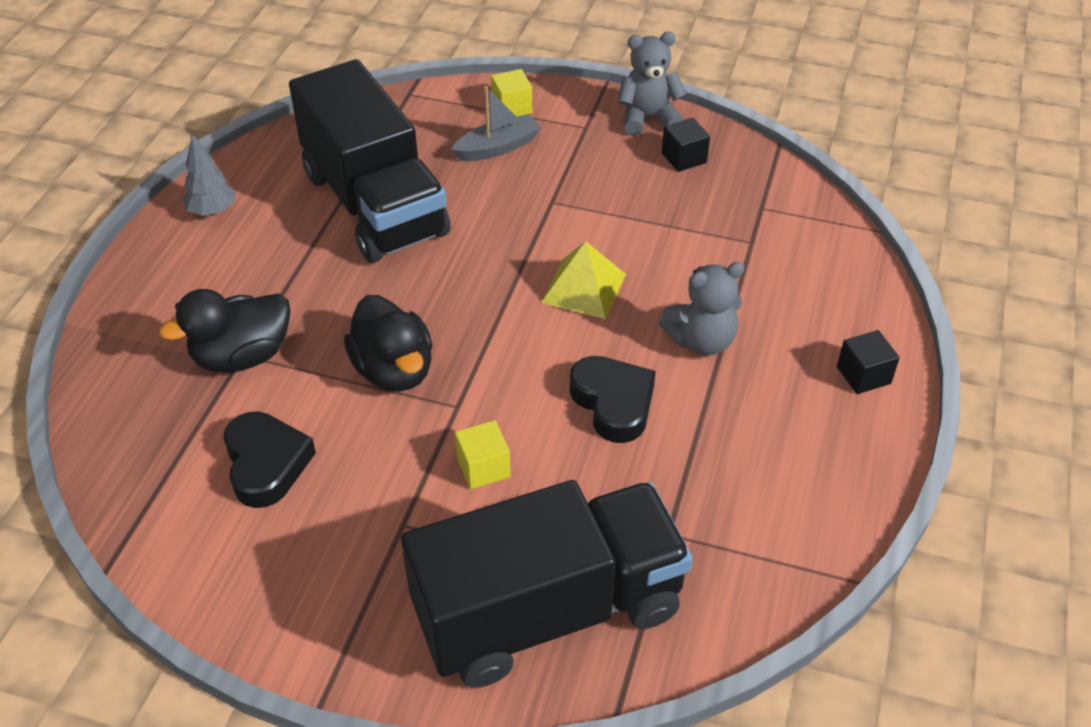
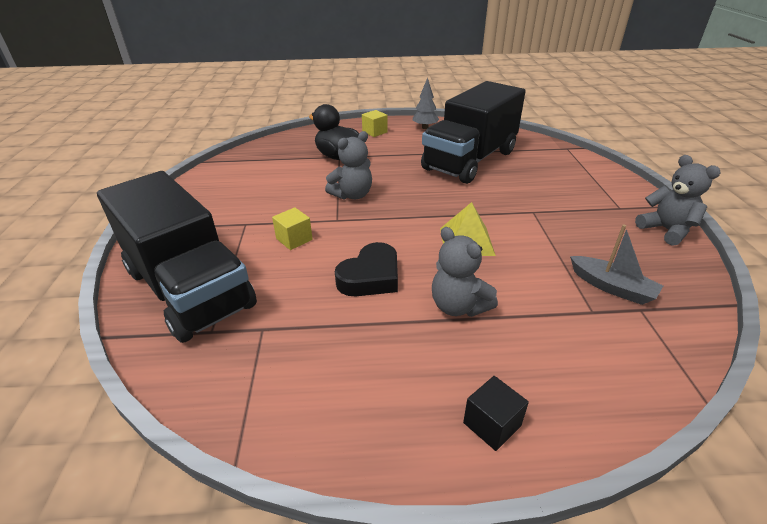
camera: 70 degrees right, 10 degrees down
(266, 464) = (273, 179): black heart -> none
(394, 370) = (352, 195): black duck -> grey teddy bear
(498, 147) = (558, 183): grey boat -> grey boat (611, 287)
(512, 107) = (600, 179): yellow cube -> yellow cube (374, 132)
(684, 158) = (646, 256): black cube -> none

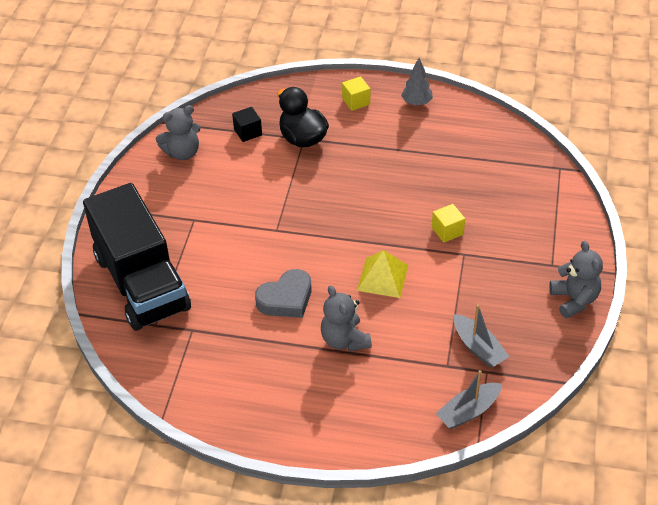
camera: 15 degrees right, 10 degrees up
(294, 239) = (233, 246): yellow cube -> yellow cube (447, 231)
(352, 195) = (300, 200): grey teddy bear -> grey teddy bear (182, 153)
(370, 277) = (286, 299): black heart -> grey heart
(470, 160) = (440, 169): black truck -> none
(492, 424) = (325, 429): black cube -> black cube (248, 132)
(658, 359) = (468, 411): none -> grey boat

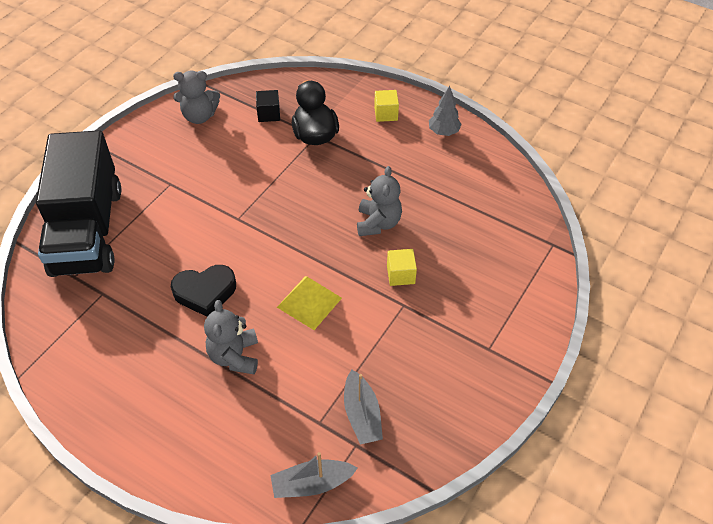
camera: 20 degrees right, 5 degrees up
(286, 299) = (205, 292): grey heart -> black heart
(574, 300) = (492, 397): grey teddy bear -> grey teddy bear (378, 223)

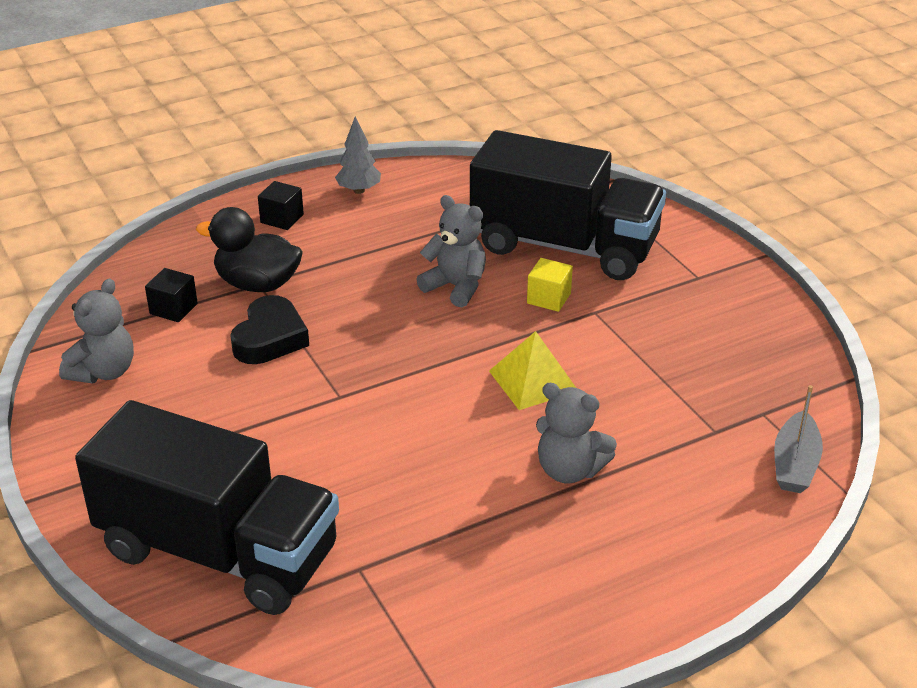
camera: 60 degrees left, 15 degrees down
(205, 292) = (443, 465): black heart -> black heart (270, 338)
(362, 414) = (725, 395): grey boat -> none
(386, 114) = (282, 218): yellow cube -> black cube
(465, 258) = (564, 246): none -> black truck

